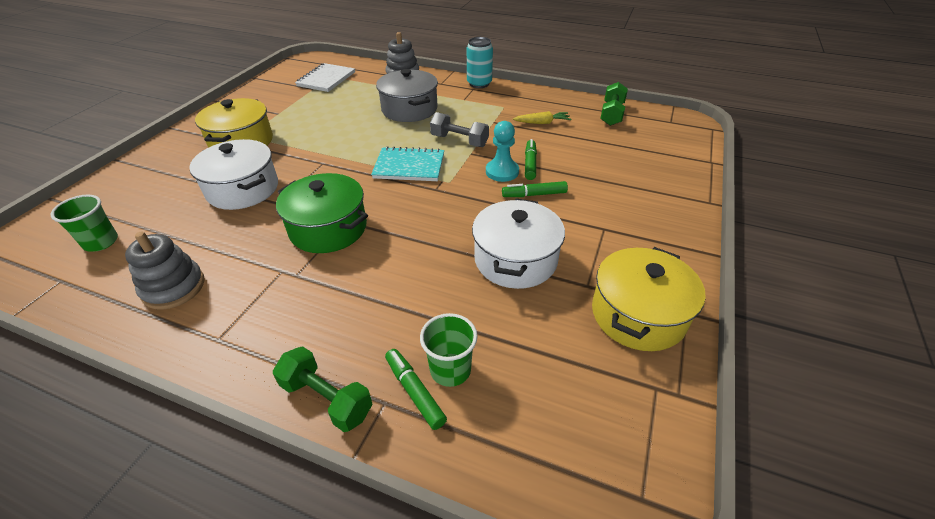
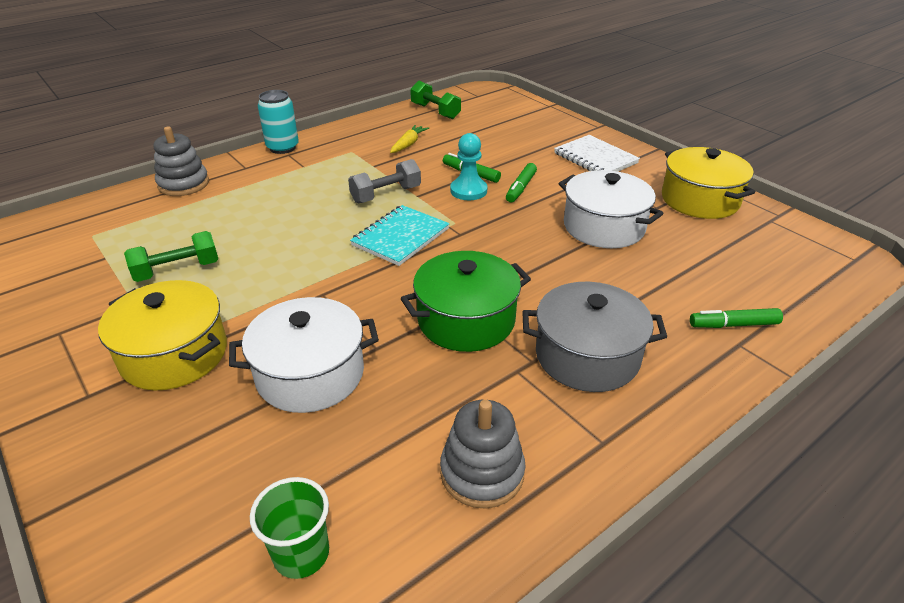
camera: 60 degrees left, 5 degrees down
(326, 79) = (94, 240): white notebook -> white notebook (595, 158)
(327, 398) = (722, 377): green dumbbell -> green dumbbell (177, 270)
(409, 109) = (277, 203): grey pot -> grey pot (587, 356)
(450, 370) = (717, 299): green cup -> none

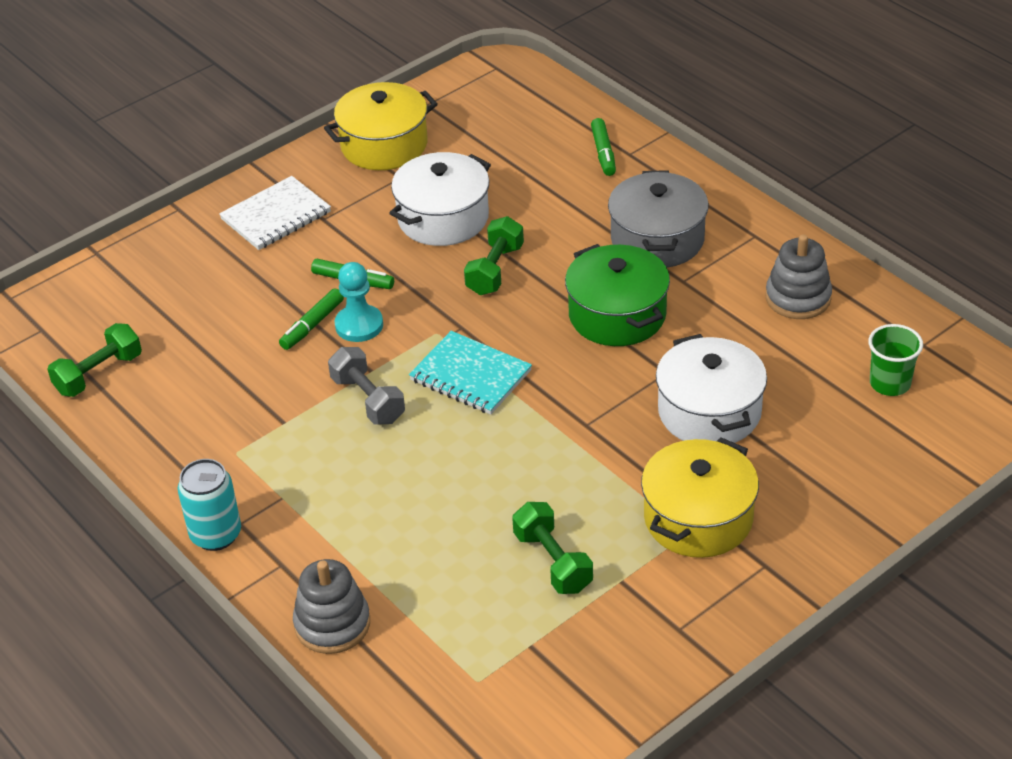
camera: 90 degrees left, 5 degrees up
(408, 144) = (217, 393): yellow carrot -> none
(534, 252) = (495, 270): none -> green dumbbell

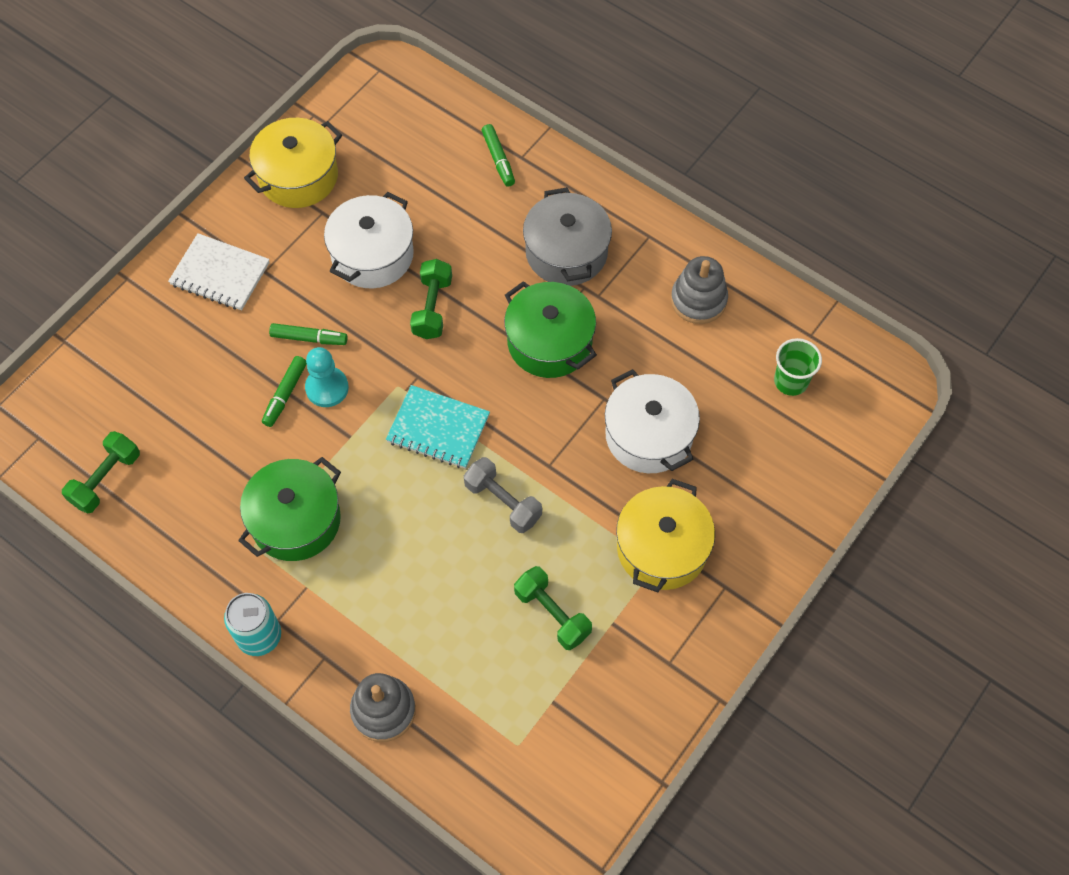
camera: 15 degrees left, 20 degrees up
(276, 216) = (220, 274): white notebook -> white notebook turned 75 degrees clockwise
(289, 436) = (296, 520): none -> green pot
(368, 400) = (355, 469): grey dumbbell -> grey dumbbell (503, 502)

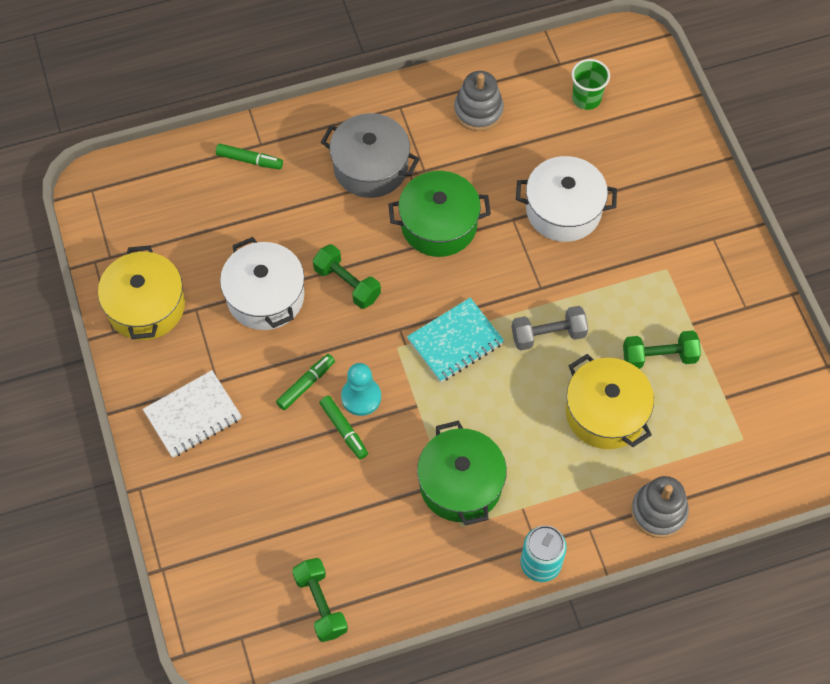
camera: 55 degrees left, 0 degrees up
(662, 548) = (657, 257): yellow pot -> yellow pot (605, 413)

